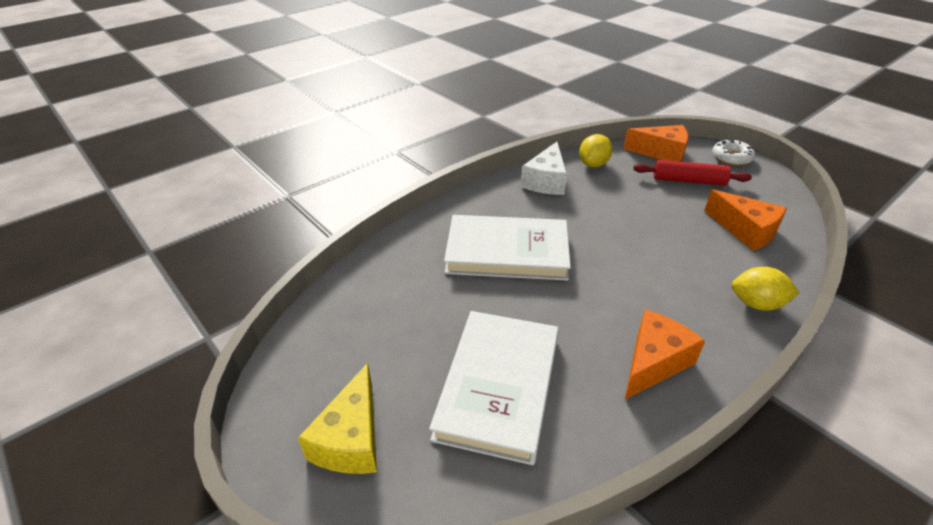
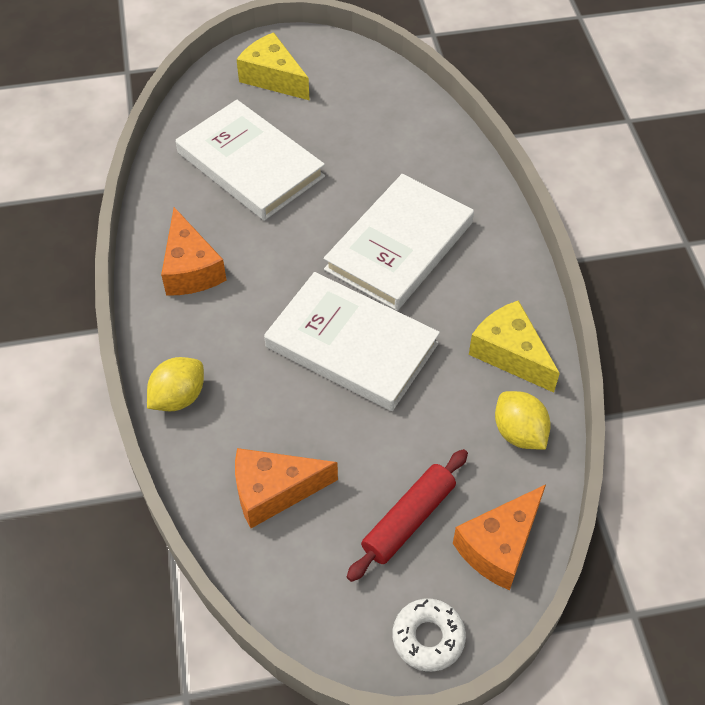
camera: 120 degrees right, 15 degrees up
(546, 181) = (510, 354): white cheese -> yellow cheese
(613, 241) = (351, 345): none -> white book

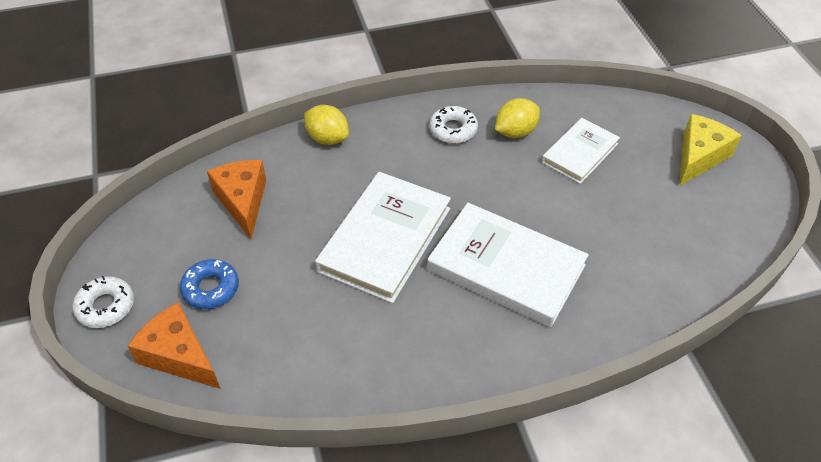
camera: 85 degrees right, 5 degrees down
(190, 269) = (453, 130): orange cheese -> white donut
(250, 164) = (580, 153): white book -> white book, size x0.60
(408, 519) = (211, 288): red rolling pin -> blue donut
(510, 354) = (385, 363): yellow cheese -> none
(519, 433) = (294, 371): yellow lemon -> yellow lemon (515, 132)

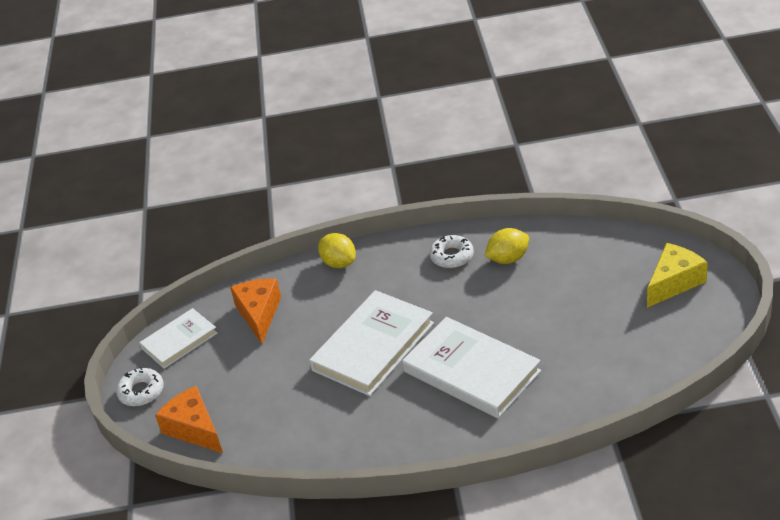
camera: 15 degrees right, 10 degrees down
(211, 288) = (224, 381): blue donut -> none
(580, 153) = (563, 278): white book -> white book (179, 341)

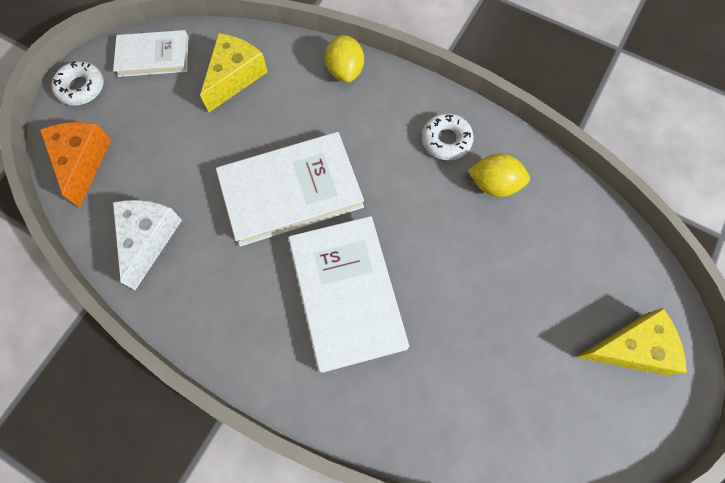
camera: 30 degrees right, 30 degrees up
(259, 314) = (235, 77): orange cheese -> yellow cheese
(297, 435) = (148, 238): none -> white cheese

